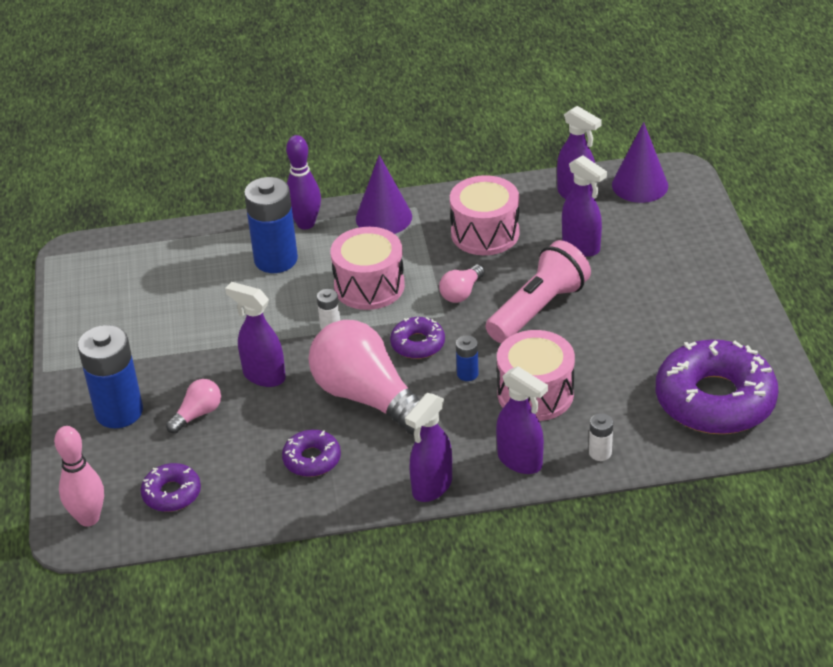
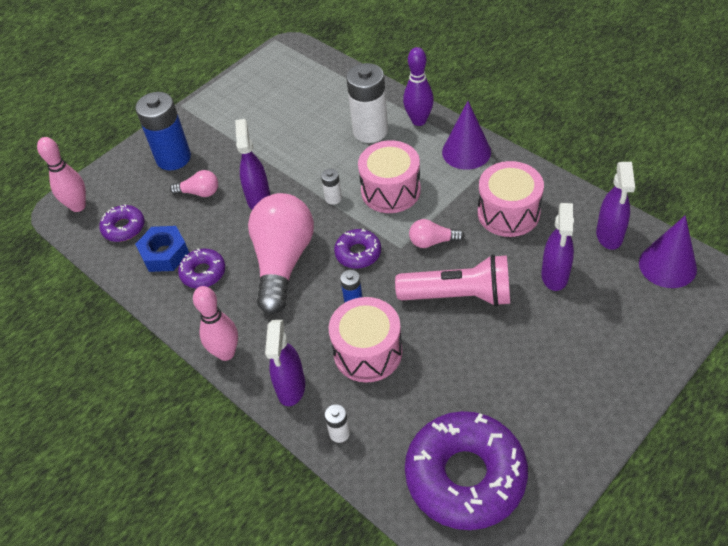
camera: 55 degrees right, 10 degrees up
(250, 477) = (164, 254): none -> blue nut
(276, 259) = (370, 131): blue battery -> white battery
(431, 487) = (226, 353): purple spray bottle -> pink bowling pin

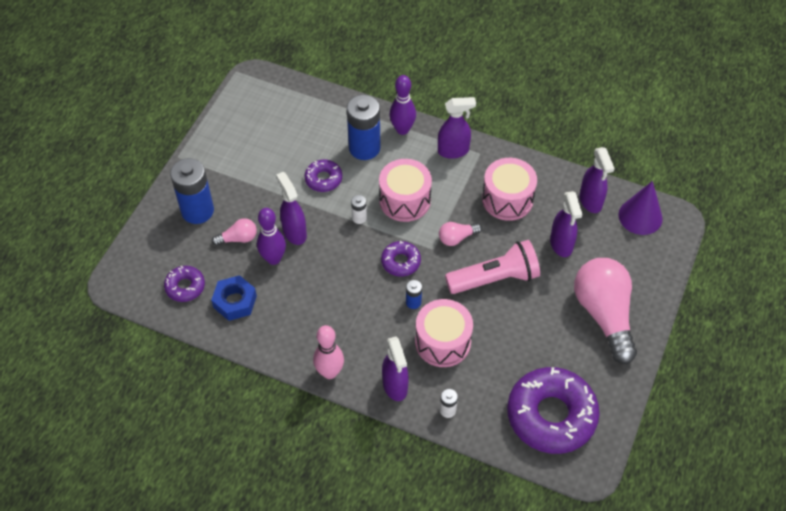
camera: 25 degrees left, 5 degrees up
(78, 206) = (131, 276): pink bowling pin -> none
(203, 273) = (277, 310): purple donut -> purple donut (323, 179)
(225, 220) = (273, 259): none -> purple bowling pin
(283, 262) = (341, 284): pink light bulb -> pink light bulb (604, 315)
(370, 131) = (364, 148): white battery -> blue battery
(466, 152) = (453, 151): purple cone -> purple spray bottle

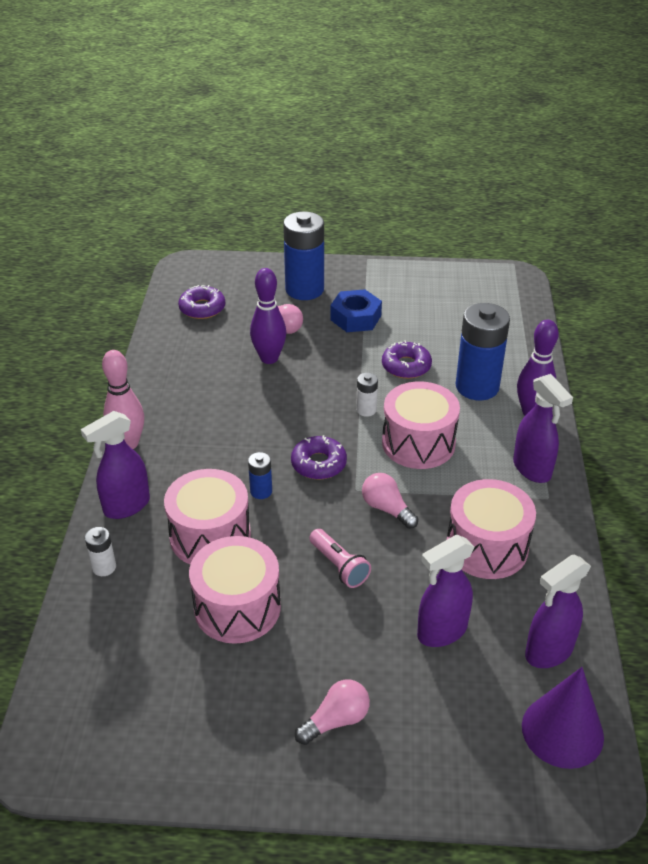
camera: 70 degrees right, 15 degrees down
(235, 301) = (198, 346): blue nut -> blue nut (355, 318)
(294, 232) = (314, 364): purple spray bottle -> none
(494, 278) = (339, 566): pink flashlight -> pink flashlight, size x0.53
(508, 342) = (237, 607): none -> pink drum
(551, 415) = (126, 690): purple donut -> none
(604, 315) = (336, 720): pink light bulb -> pink light bulb, size x0.45

